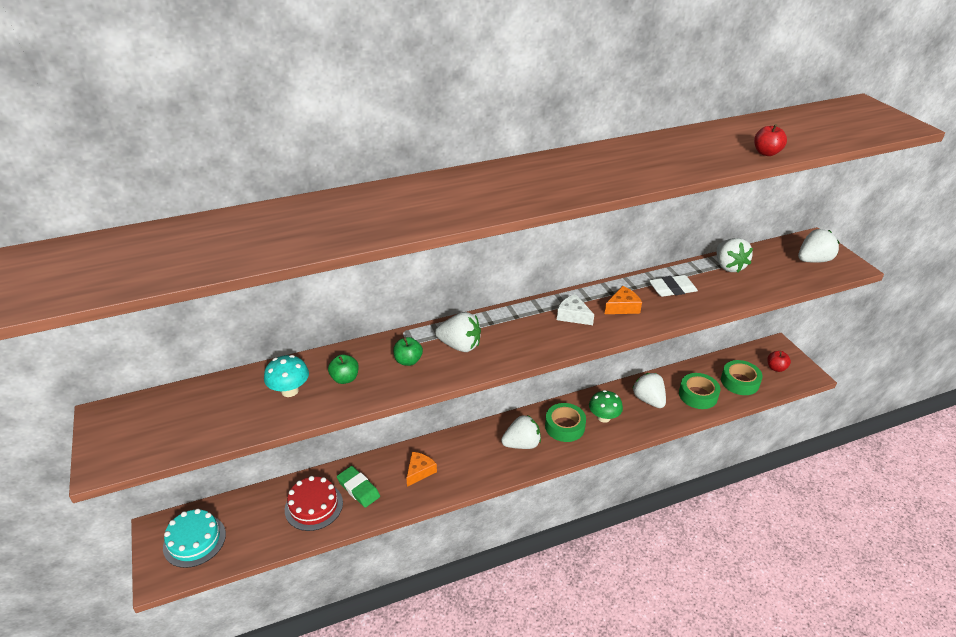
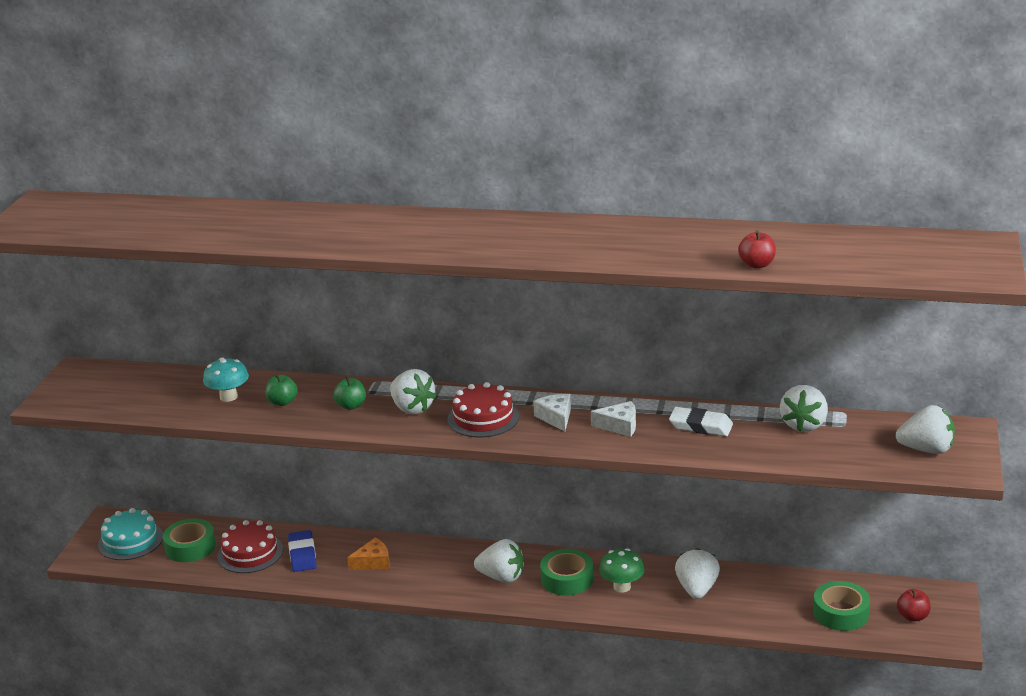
camera: 35 degrees right, 10 degrees down
(358, 489) = (302, 554): green eraser -> blue eraser
(523, 335) = (483, 418): none -> red cake
(623, 307) = (619, 426): orange cheese -> white cheese
(698, 395) = (766, 606): green tape -> green tape (190, 547)

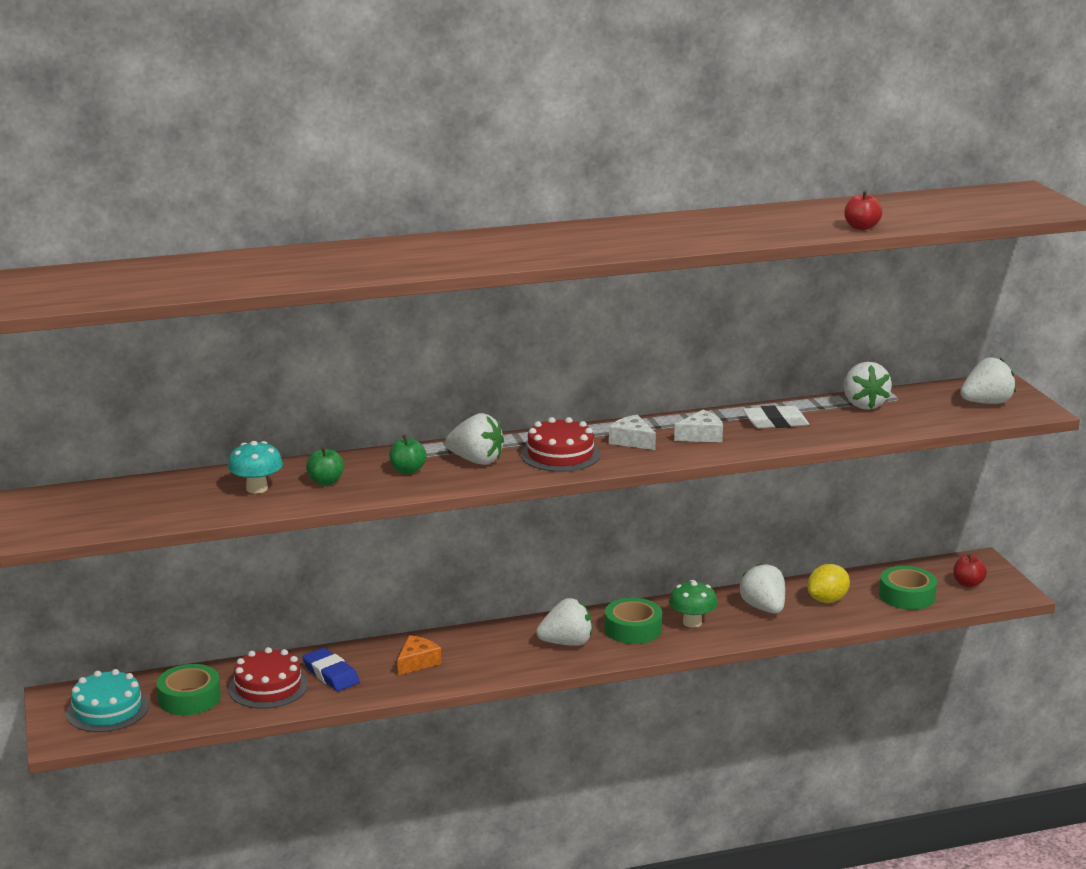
camera: 30 degrees left, 5 degrees down
(762, 597) = (827, 600): none -> yellow lemon

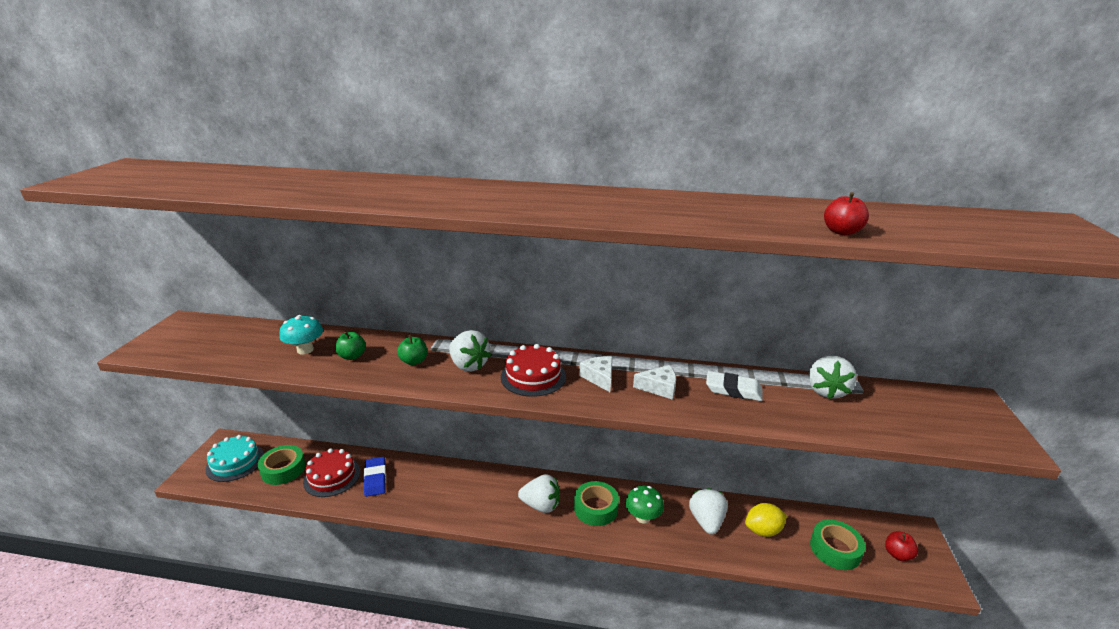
camera: 25 degrees right, 5 degrees up
(417, 662) = (433, 488): orange cheese -> none
(986, 403) = (954, 420): white strawberry -> none

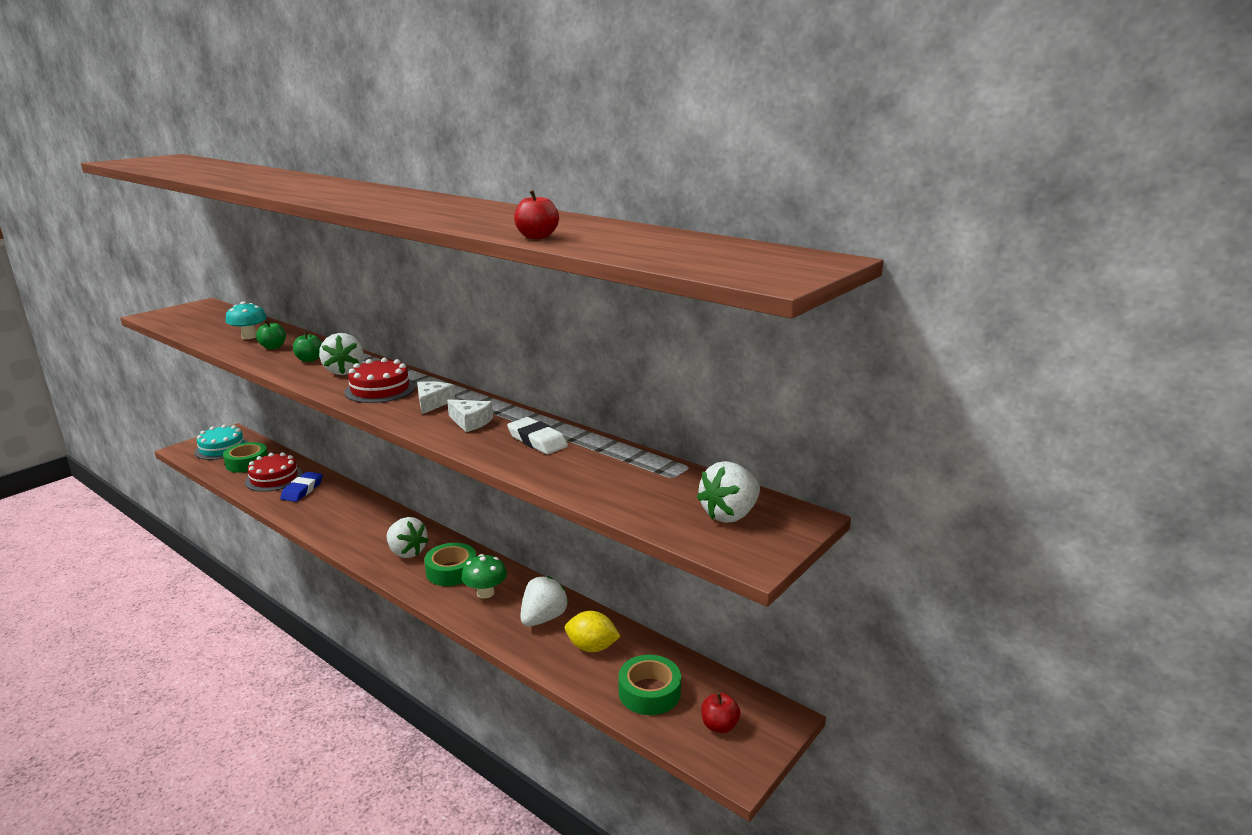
camera: 30 degrees right, 5 degrees down
(826, 391) = (632, 465): white strawberry -> white strawberry (730, 515)

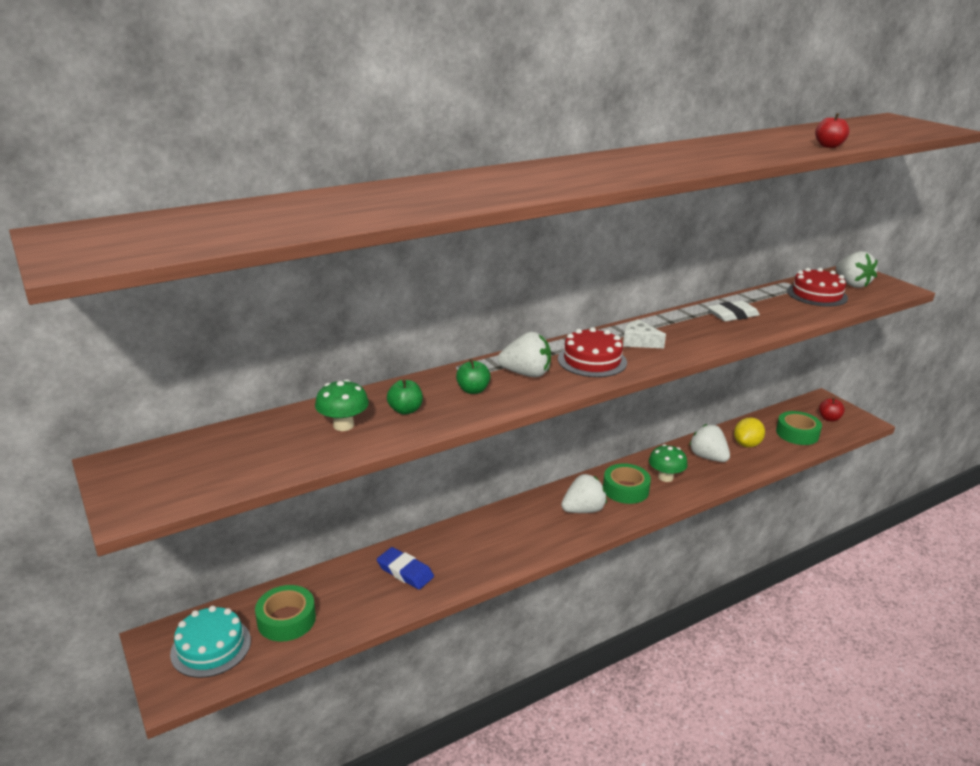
camera: 70 degrees left, 5 degrees up
(249, 336) = (343, 425): turquoise mushroom -> green mushroom
(274, 478) = (355, 594): red cake -> red cake (817, 294)
(470, 422) = (688, 332): white cheese -> none

